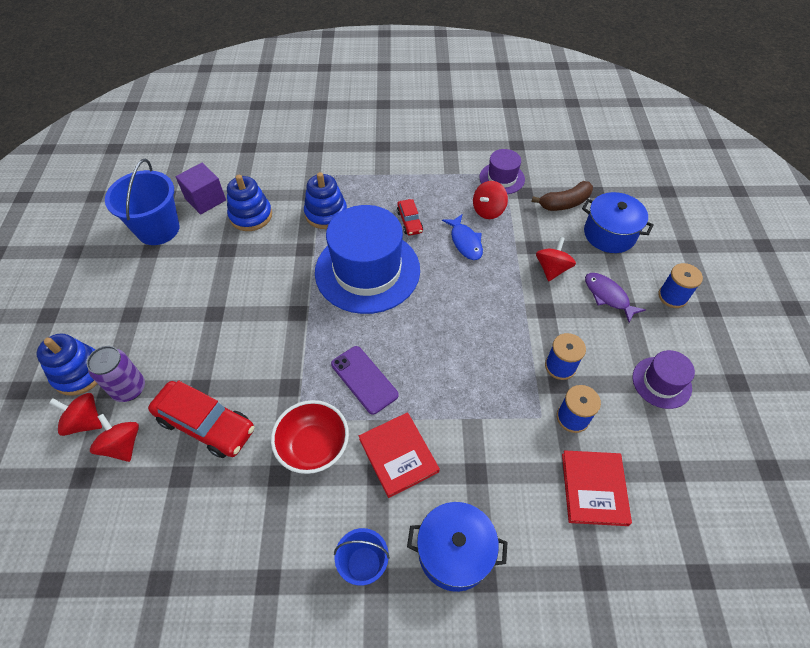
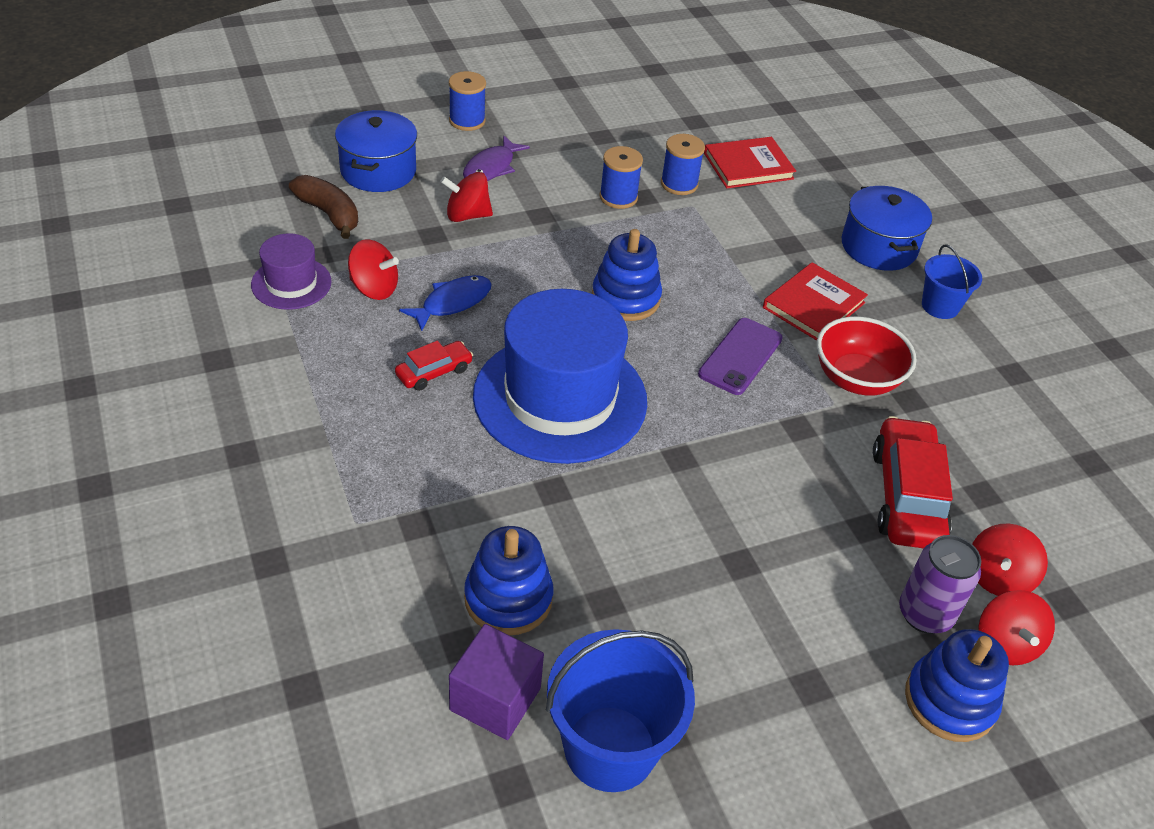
camera: 115 degrees left, 10 degrees down
(326, 213) = (458, 485): blue stacking toy -> blue stacking toy (625, 298)
(661, 382) = (596, 128): purple hat -> none

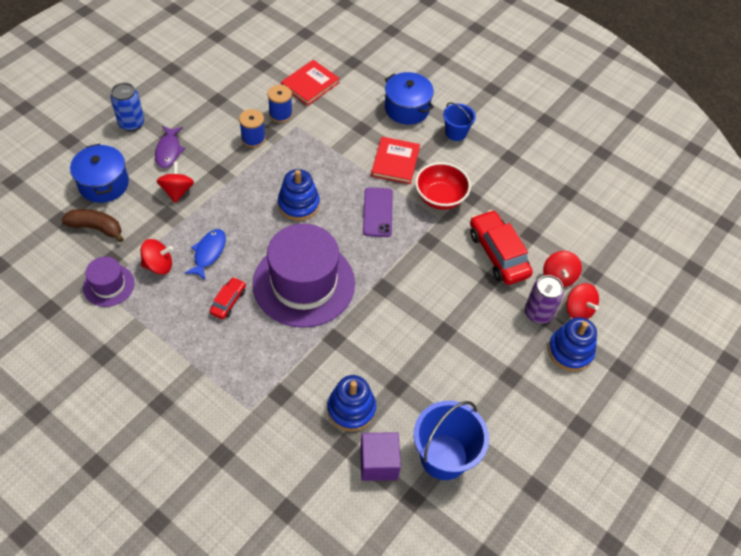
camera: 30 degrees left, 10 degrees up
(467, 121) = (131, 123): blue spool -> blue can
(467, 215) = (177, 191): red spinning top -> red spinning top turned 120 degrees clockwise
(560, 398) = (304, 283): blue hat -> purple hat

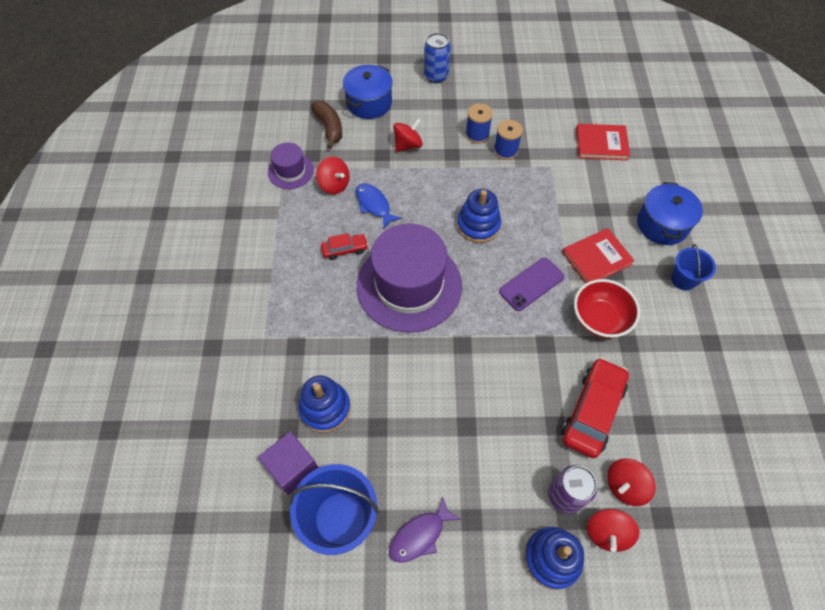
camera: 55 degrees right, 5 degrees up
(168, 151) = (436, 113): purple fish -> purple fish (420, 535)
(208, 253) = (374, 205): blue fish -> blue fish turned 105 degrees counterclockwise
(280, 114) = (549, 148): blue spool -> blue spool (477, 134)

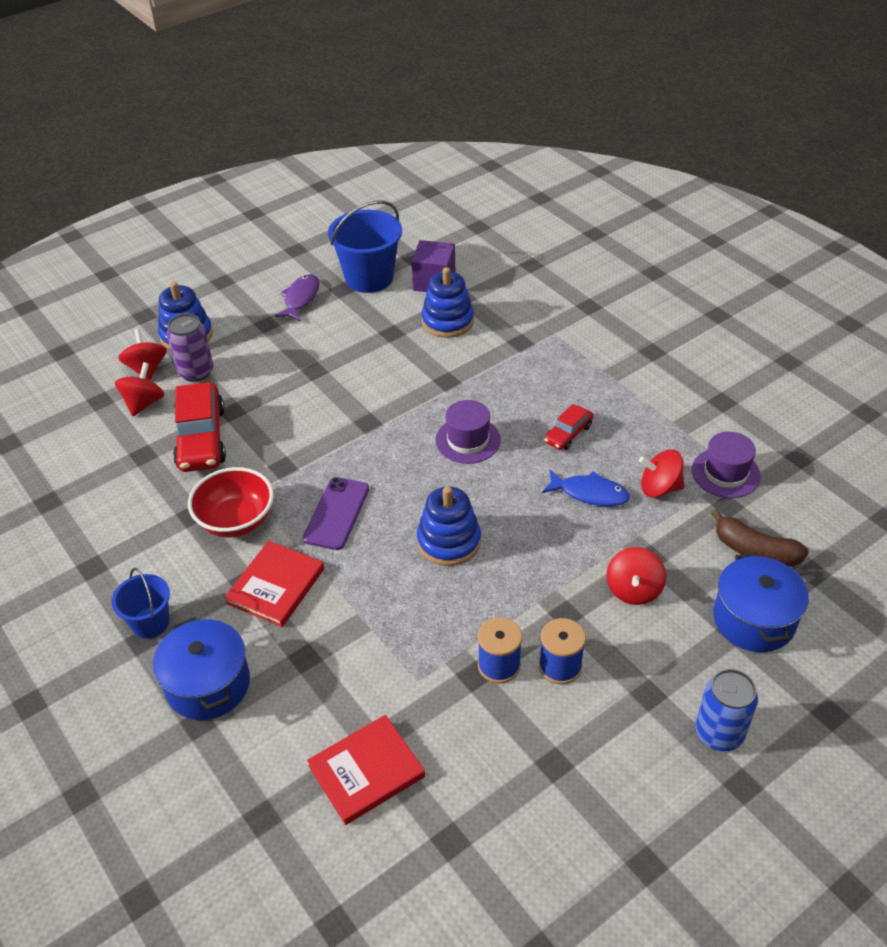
camera: 145 degrees right, 15 degrees down
(409, 285) = (468, 440): purple hat -> purple hat, size x0.48

